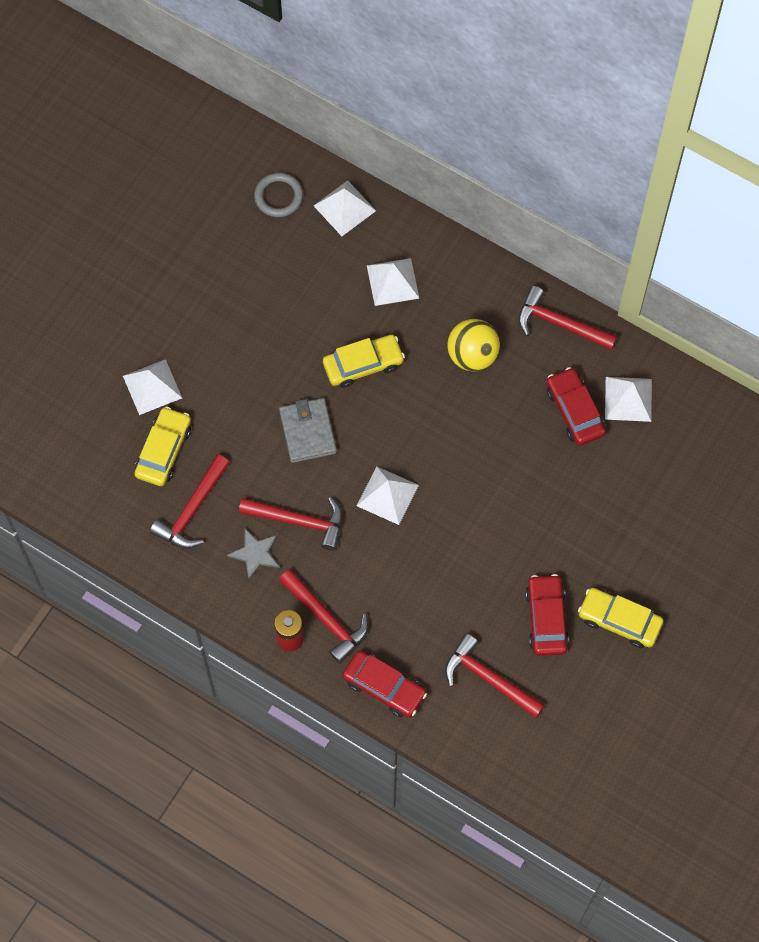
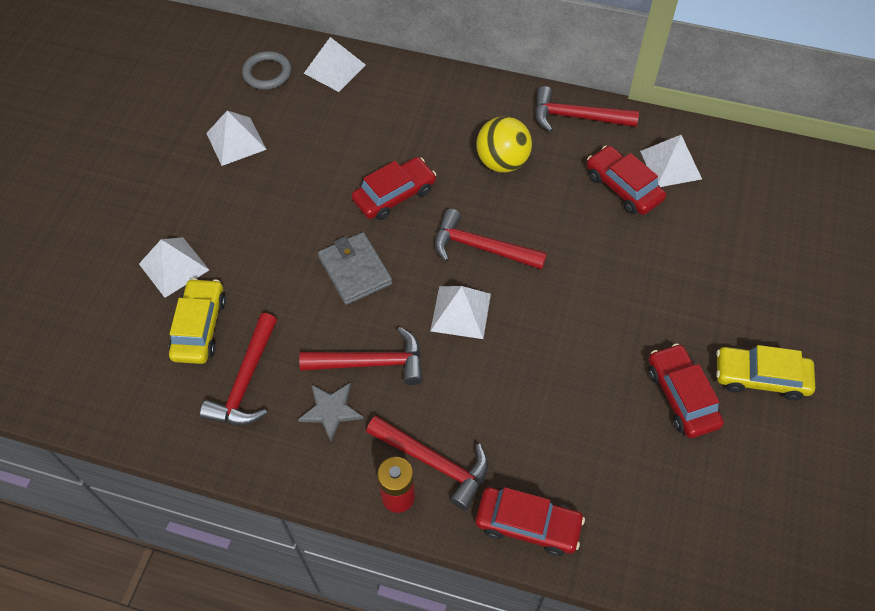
camera: 15 degrees left, 10 degrees down
(363, 364) = (394, 195): yellow car -> red car
(393, 281) = (401, 118): white pyramid -> white pyramid (236, 141)
(488, 678) = (645, 481): red hammer -> red hammer (481, 248)

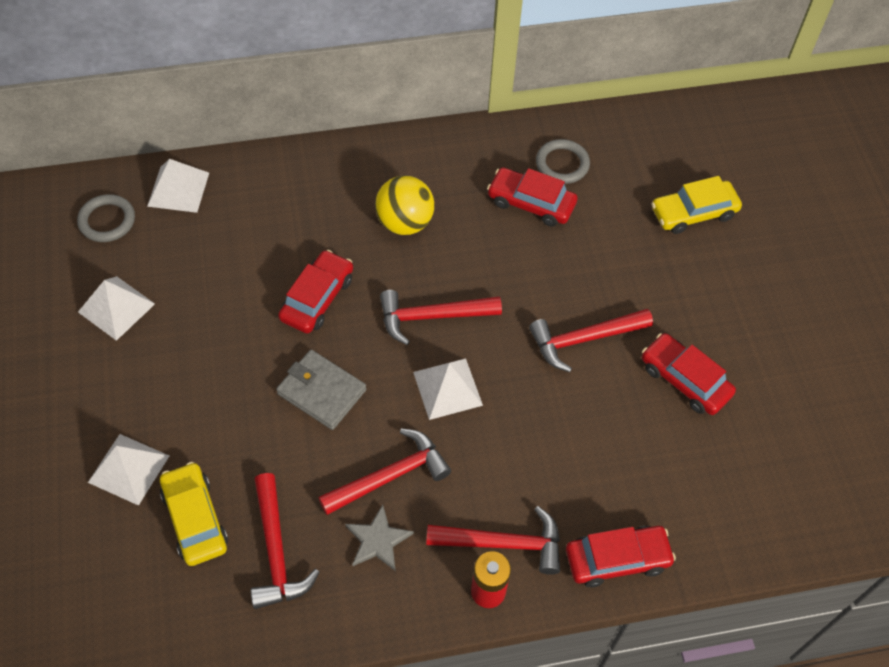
camera: 30 degrees left, 0 degrees up
(577, 117) = (451, 149): red hammer -> red hammer (584, 339)
(671, 165) = (562, 164): white pyramid -> grey ring
(760, 377) = (740, 333): yellow car -> yellow car (693, 213)

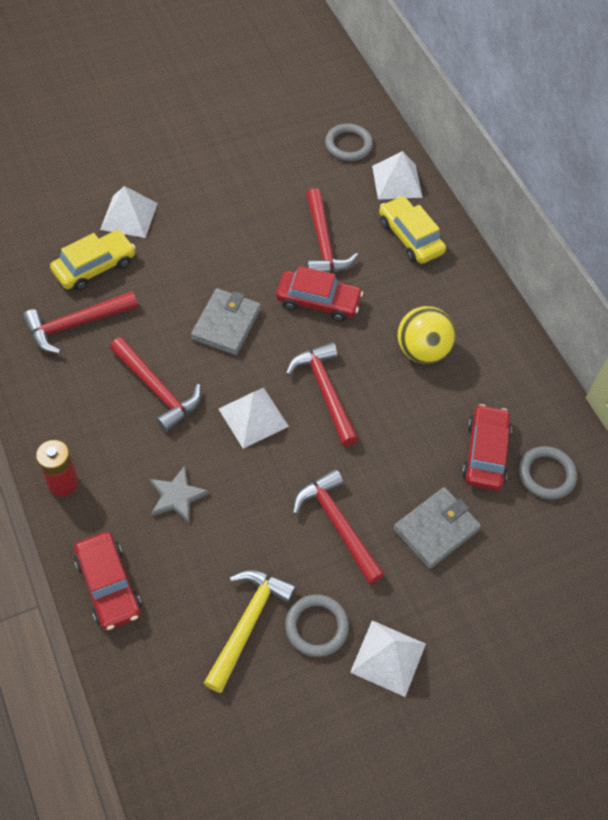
camera: 75 degrees right, 0 degrees up
(116, 307) = (268, 172): white pyramid -> white pyramid (388, 658)
(378, 540) = (96, 392): grey star -> grey star (177, 496)
(503, 543) = (109, 487): red hammer -> red hammer (323, 243)
(602, 262) = (436, 529): none -> grey wallet
(674, 437) = (247, 623): none -> yellow hammer
(685, 380) = (316, 627): red car -> grey ring
(693, 213) = (533, 614): yellow car -> yellow car (410, 237)

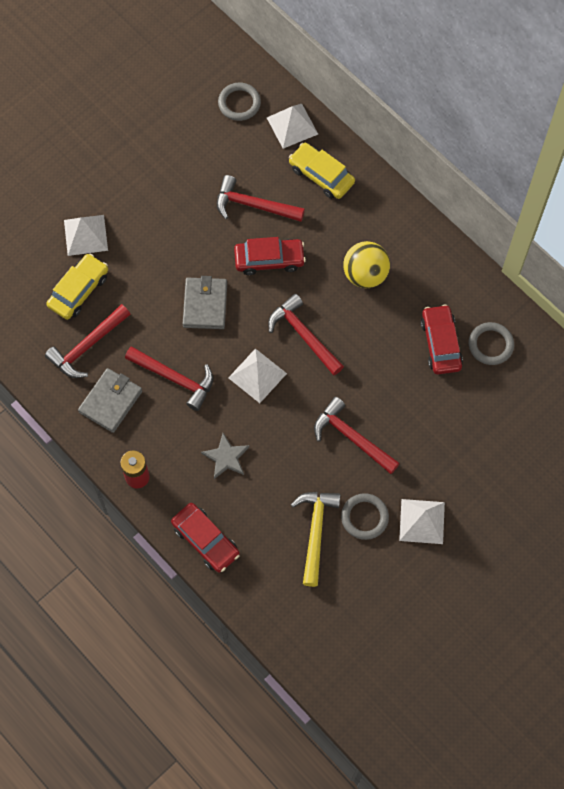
camera: 15 degrees left, 10 degrees up
(323, 243) = (253, 205): red hammer -> red hammer turned 135 degrees clockwise
(436, 529) = (424, 416): grey wallet -> grey wallet (110, 401)

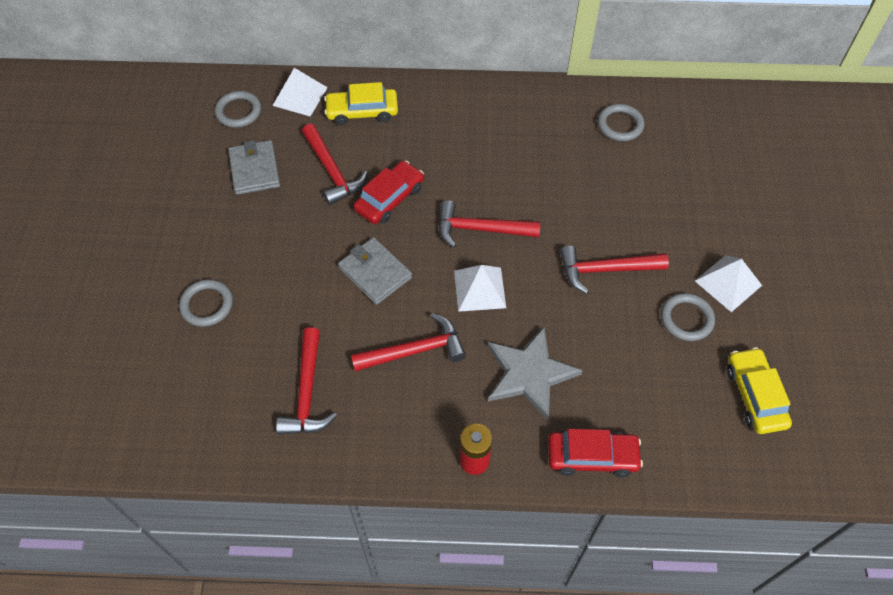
camera: 45 degrees left, 10 degrees down
(79, 290) = (249, 354): yellow car -> yellow car (755, 395)
(85, 235) = (207, 305): white pyramid -> grey ring
(110, 401) = (379, 419): grey wallet -> grey wallet (254, 170)
(226, 457) = (529, 373): grey star -> grey star, size x1.71
(253, 205) = (332, 171): red hammer -> red hammer turned 90 degrees counterclockwise
(315, 532) = (666, 365): yellow hammer -> none
(365, 274) = (476, 151): yellow ball -> none
(440, 343) = (586, 152): red car -> none

